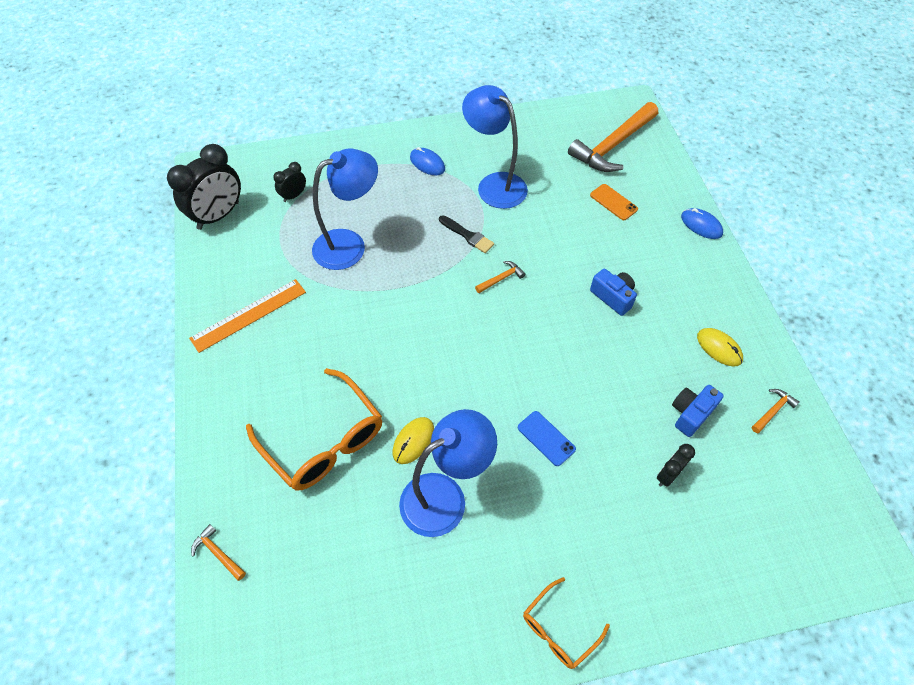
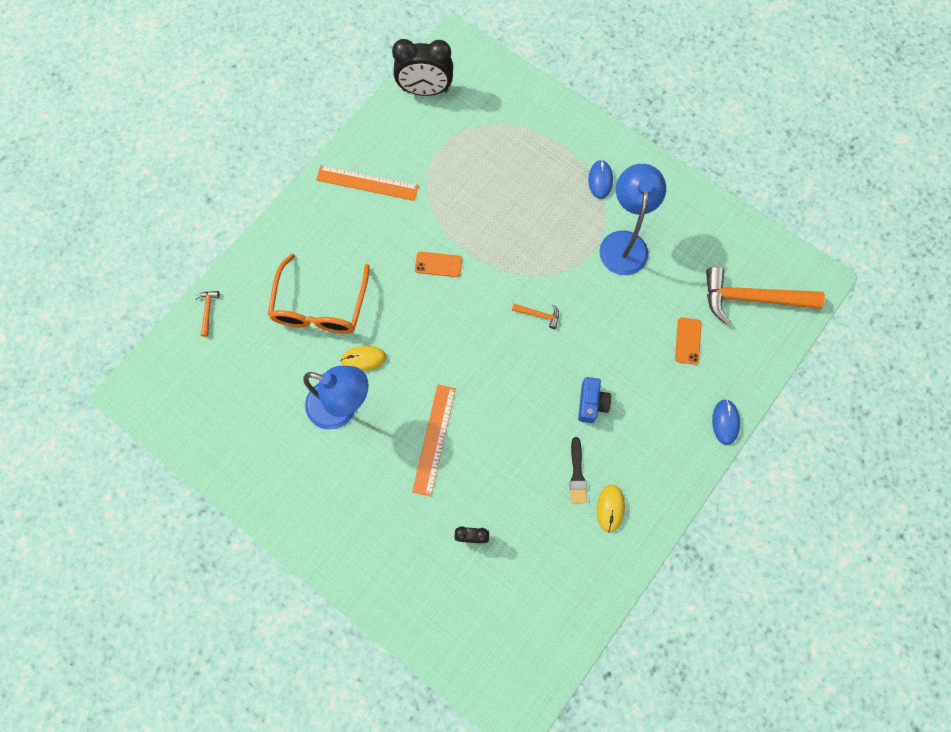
camera: 50 degrees right, 15 degrees up
(294, 195) = (485, 120): black clock -> none
(349, 245) = (477, 193): blue lamp -> none
(383, 316) = (438, 264): none -> orange phone
(467, 235) = (557, 262): black brush -> black brush (577, 474)
(546, 438) = (434, 439): blue phone -> orange ruler
(559, 629) = (313, 536): orange glasses -> none
(691, 414) = (534, 522): blue camera -> none
(773, 410) = (586, 578): orange hammer -> none

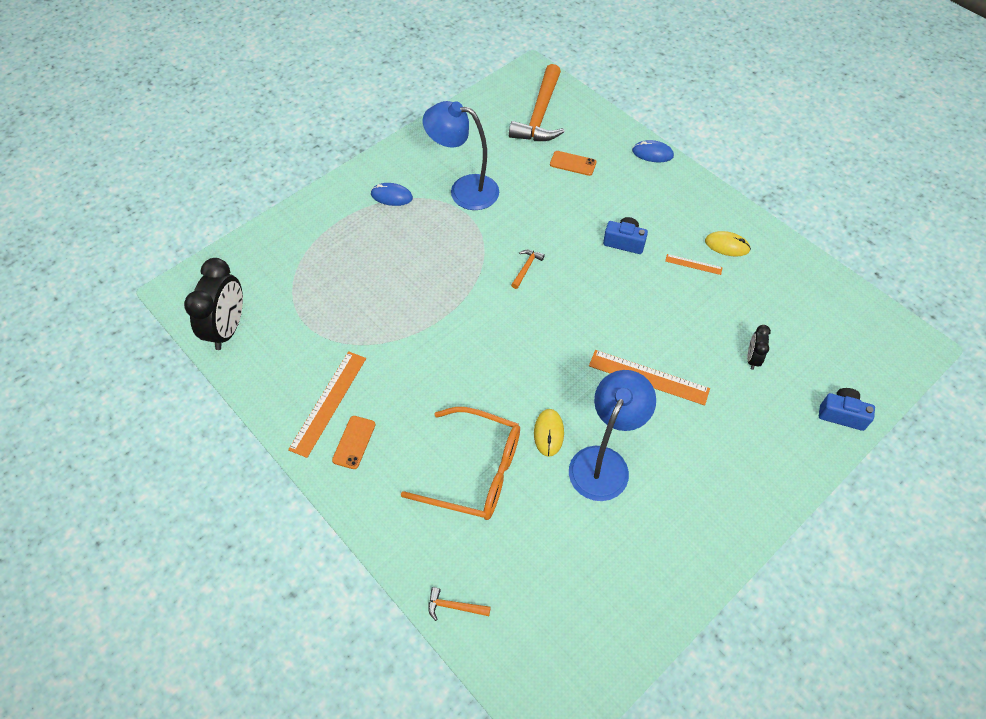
camera: 80 degrees left, 15 degrees down
(422, 624) = (841, 414): none -> blue camera
(438, 264) = (450, 346): orange phone -> orange phone (354, 442)
(577, 474) = (693, 264): black brush -> orange ruler

